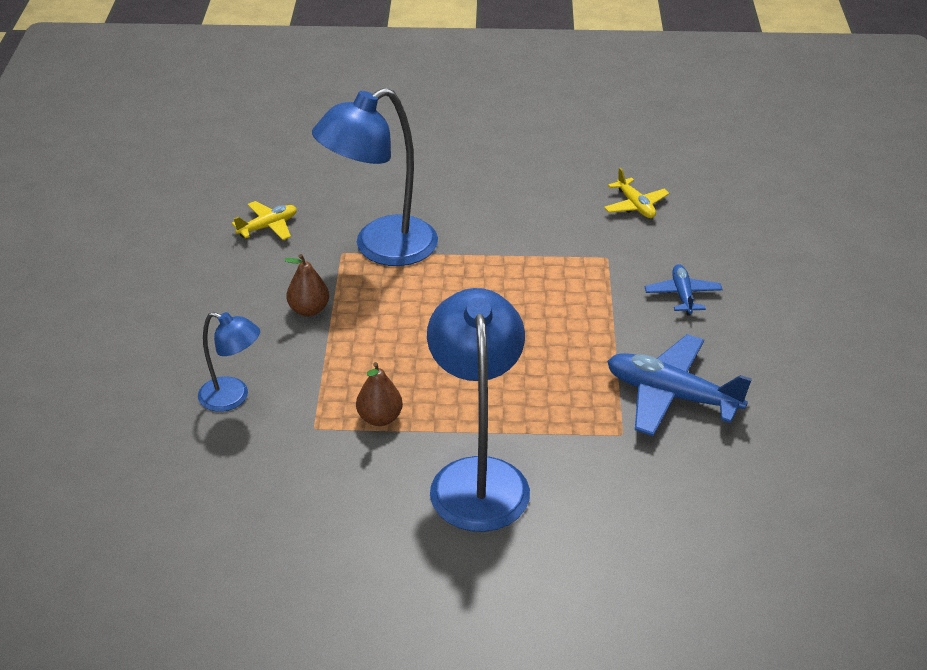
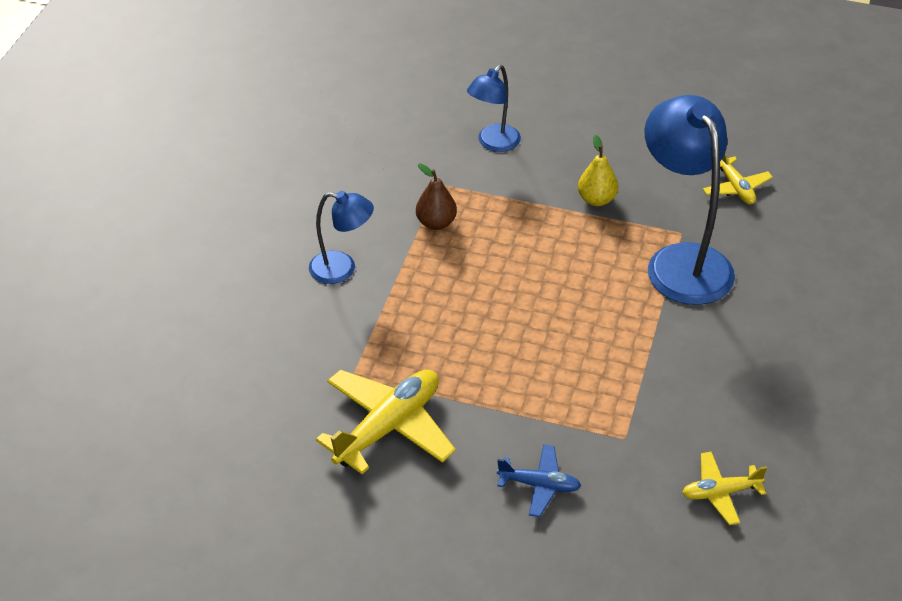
camera: 105 degrees right, 5 degrees up
(309, 310) = (596, 199): brown pear -> yellow pear
(477, 477) = (342, 269): blue lamp -> blue lamp, size x0.54
(672, 396) = (388, 427): blue plane -> yellow plane

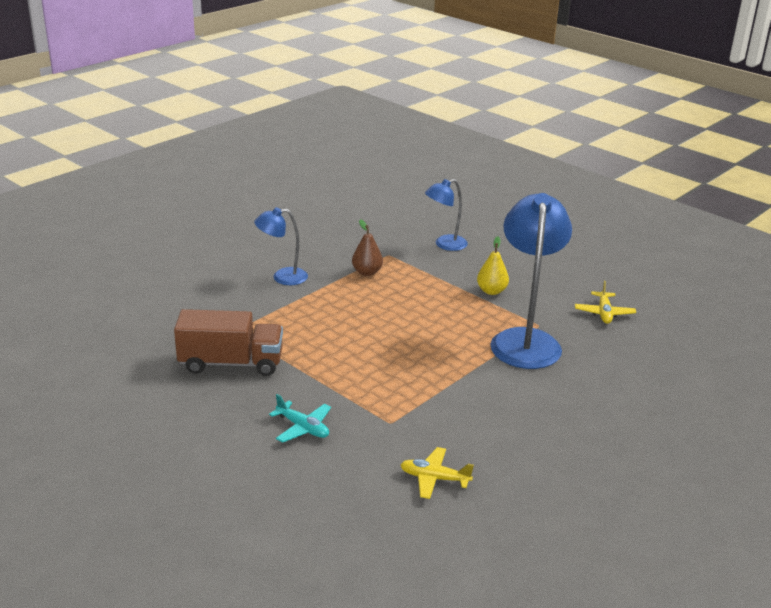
camera: 25 degrees right, 15 degrees down
(342, 269) = (282, 277): blue lamp -> blue lamp turned 135 degrees clockwise
(388, 427) = (231, 363): yellow plane -> brown truck
(539, 485) = (303, 428): blue plane -> turquoise plane

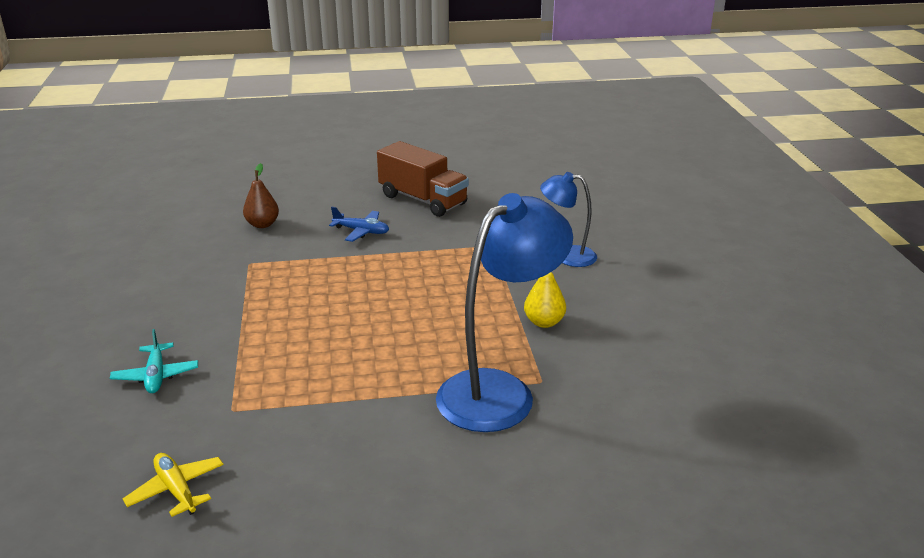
camera: 40 degrees right, 0 degrees up
(231, 363) = (199, 290): brown truck -> brown truck (423, 200)
(282, 277) = (361, 231): blue lamp -> blue plane
(367, 272) = (444, 255): brown pear -> brown pear (262, 224)
(604, 313) = (644, 402): yellow plane -> none

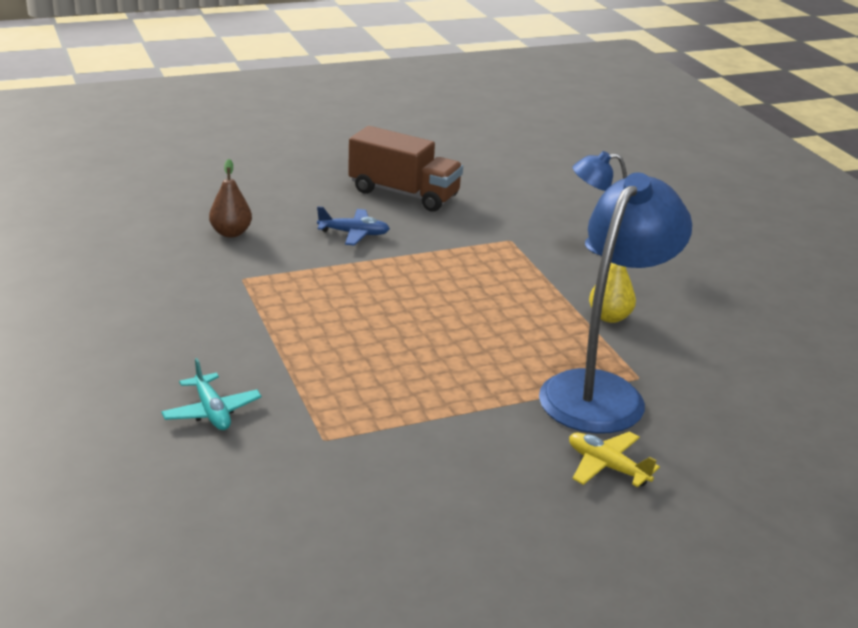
camera: 15 degrees left, 0 degrees up
(176, 490) = (314, 527): yellow plane -> yellow plane (607, 466)

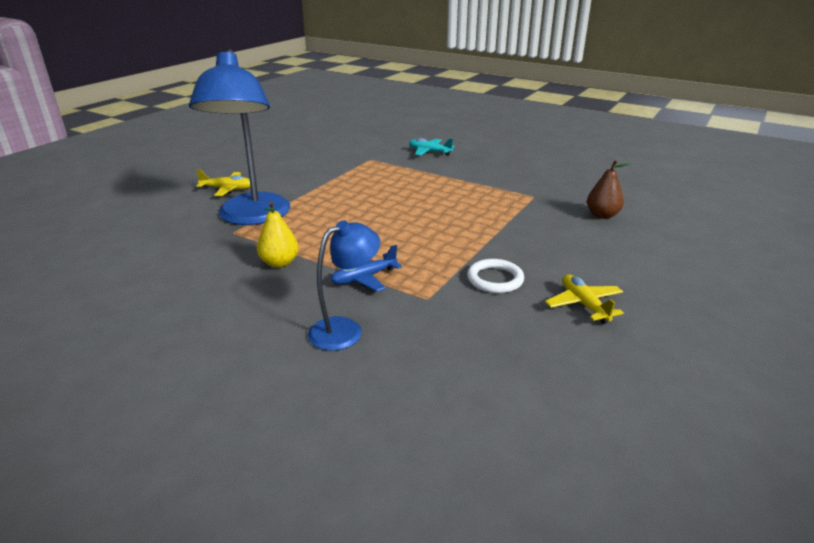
camera: 145 degrees right, 0 degrees up
(354, 234) = (540, 248): blue plane -> blue plane (364, 278)
(404, 194) = (584, 305): brown truck -> yellow plane
(436, 230) = (495, 279): none -> white ring

